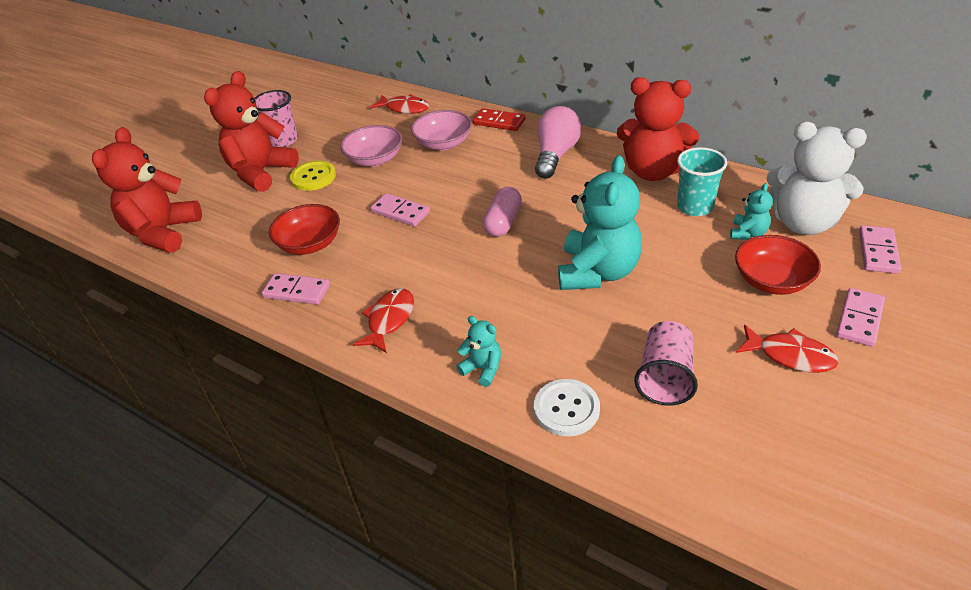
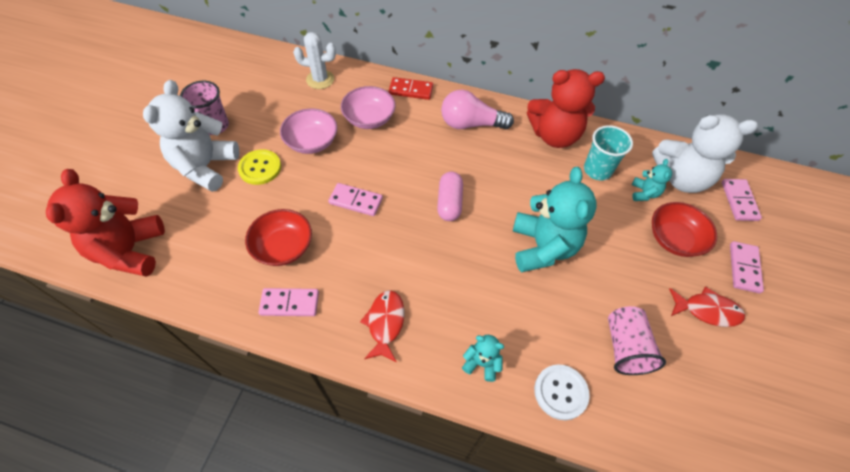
camera: 20 degrees left, 15 degrees up
(261, 172) = (206, 167): red teddy bear -> white teddy bear
(404, 108) = (320, 79): red fish -> white cactus
(555, 155) = (470, 124): pink light bulb -> pink light bulb turned 90 degrees counterclockwise

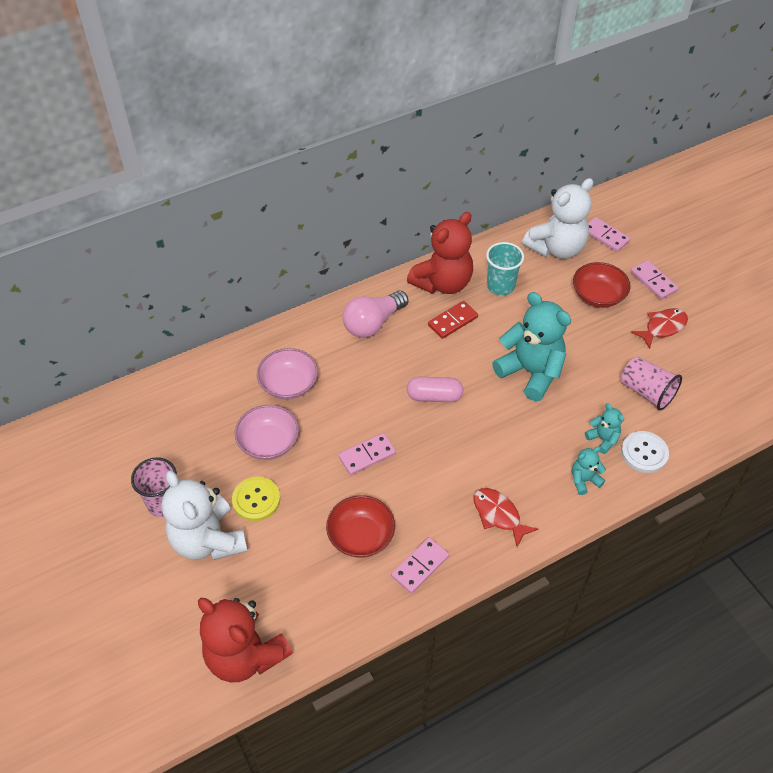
camera: 45 degrees left, 5 degrees down
(320, 79) = (200, 387): white cactus -> none
(411, 90) = (290, 333): red domino -> red domino (453, 321)
(449, 203) = (434, 396): pink capsule -> pink capsule turned 45 degrees counterclockwise
(644, 193) = (547, 278): turquoise teddy bear -> turquoise teddy bear (603, 439)

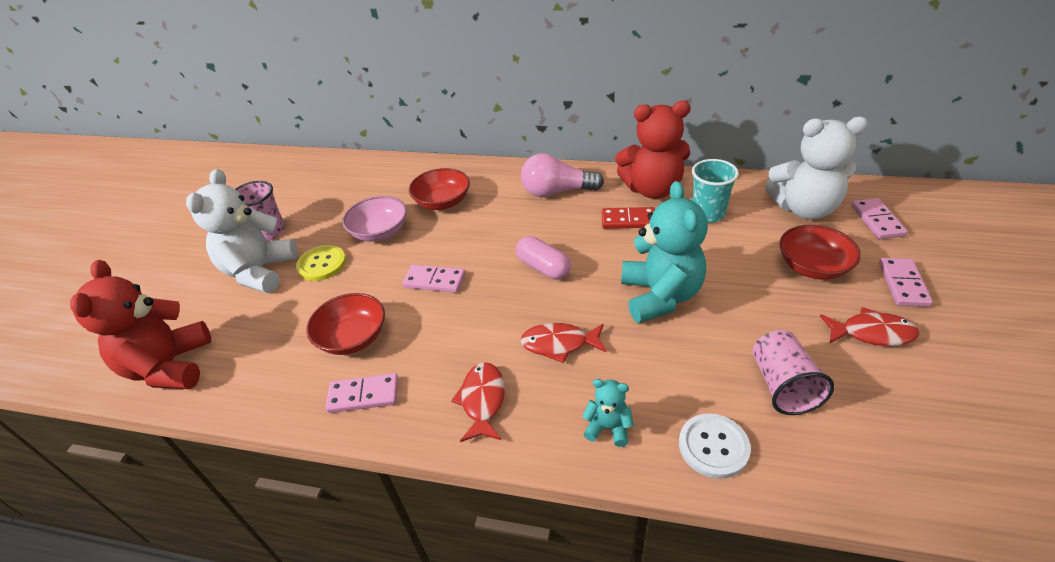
camera: 45 degrees right, 10 degrees down
(289, 384) = (442, 202): pink bowl -> red bowl
(504, 446) = (559, 344): none -> red fish
(603, 439) = (675, 401): turquoise teddy bear -> none

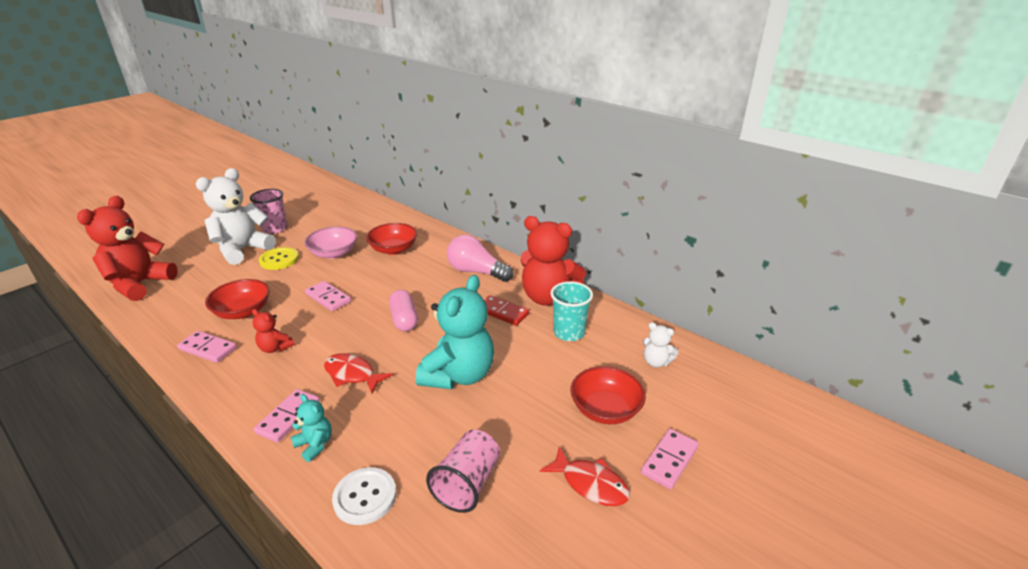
camera: 25 degrees right, 10 degrees down
(443, 357) = (275, 348): none -> red teddy bear
(482, 400) = (264, 386): red fish -> none
(804, 208) = (656, 362): white teddy bear -> white teddy bear, size x0.46
(877, 220) = (712, 399): pink domino -> pink domino (288, 417)

